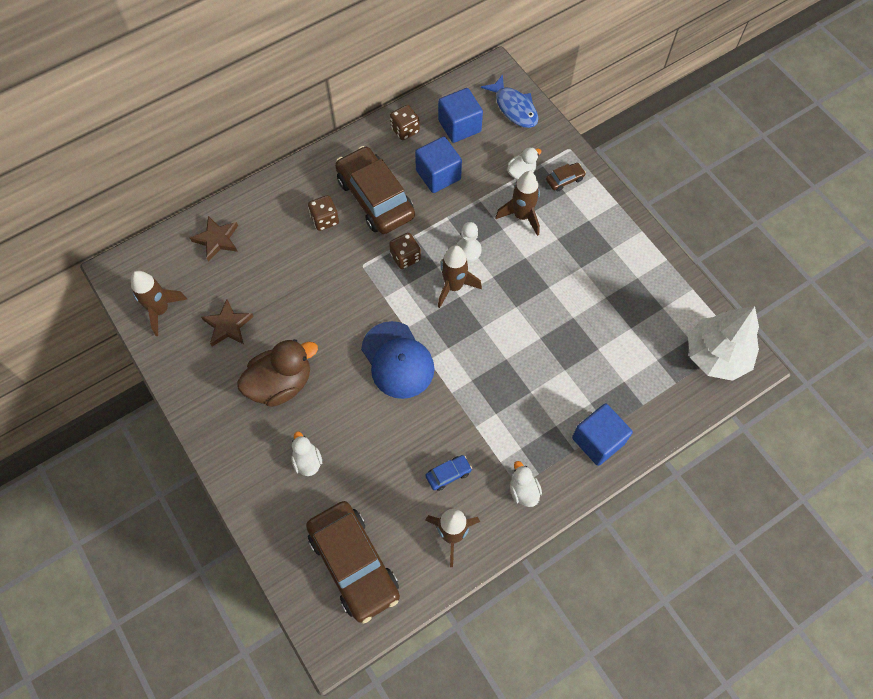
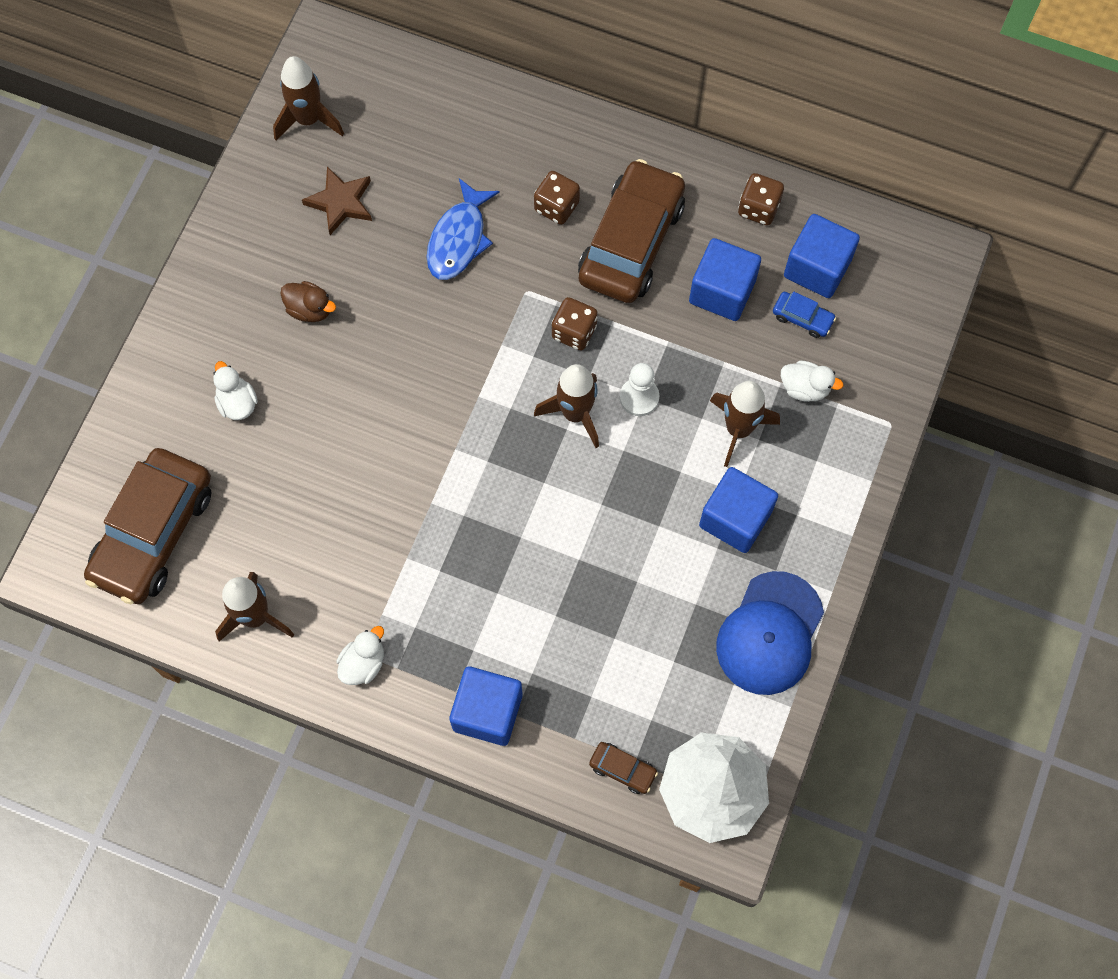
camera: 55 degrees right, 5 degrees up
(217, 239) = (440, 110): brown star -> none
(281, 383) = (310, 309): brown duck -> brown duck, size x0.52
(307, 461) = (237, 402): white duck -> white duck turned 60 degrees counterclockwise
(397, 360) = (429, 415): blue cap -> blue cap (770, 634)
(448, 474) = (326, 565): blue car -> blue car (802, 318)
(514, 108) = (901, 315): blue fish -> blue fish (459, 239)
(564, 179) = (836, 447): brown car -> brown car (622, 769)
(570, 249) = (735, 518): none -> blue cube

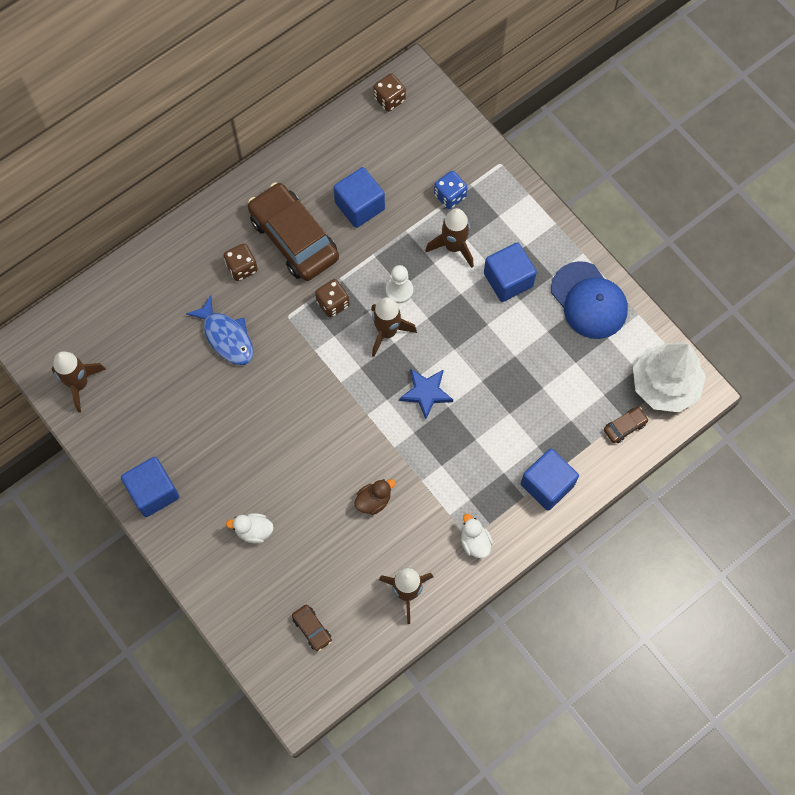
camera: 60 degrees left, 0 degrees up
(153, 533) = (312, 629): brown car -> brown car, size x0.41
(310, 309) = (217, 452): brown duck -> brown duck (373, 500)
(341, 202) = (153, 394): brown star -> none
(523, 502) = (426, 393): none -> blue star
(758, 208) = (318, 155): brown dice -> brown dice (389, 99)
(802, 318) = (405, 172): blue car -> none
(805, 388) = (450, 196): white duck -> blue dice
(817, 268) = (378, 146): blue cube -> blue cube (153, 492)

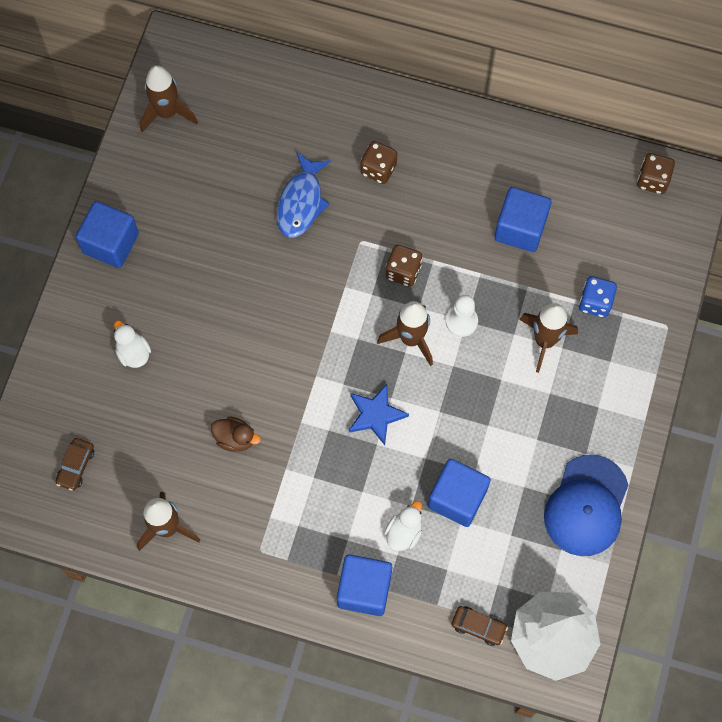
camera: 55 degrees right, 0 degrees up
(294, 238) = (442, 193): brown car -> none
(475, 542) = (259, 558): white duck -> white duck (404, 532)
(508, 280) = (549, 414): blue cube -> blue cube (457, 498)

